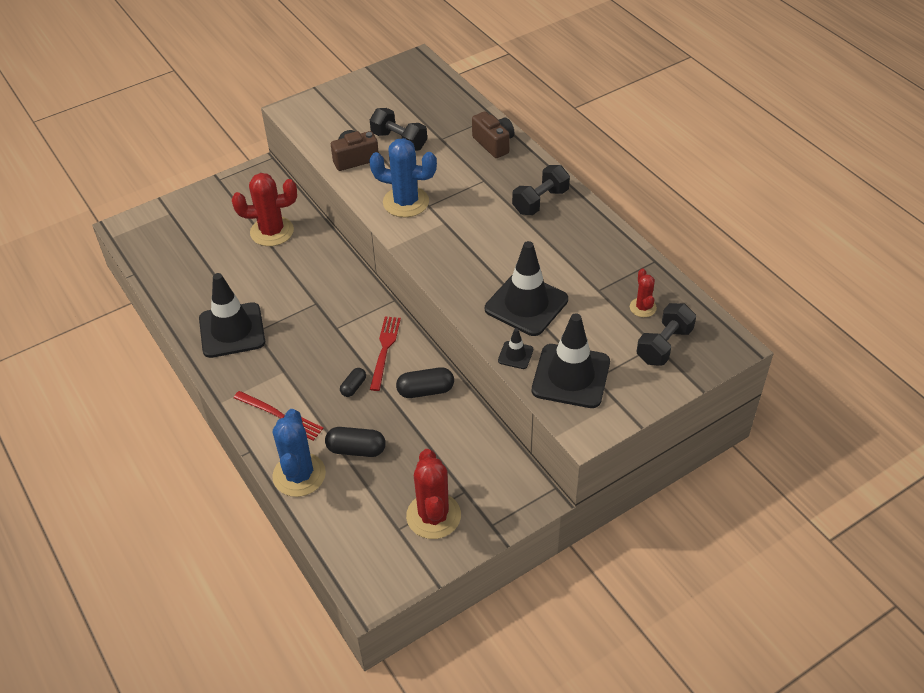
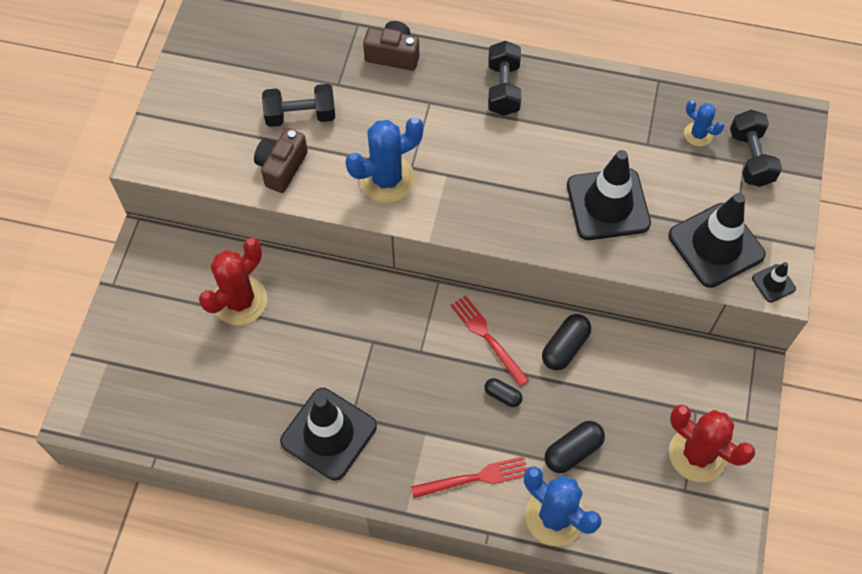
camera: 45 degrees left, 15 degrees up
(353, 387) = (502, 395): black capsule -> black capsule turned 45 degrees counterclockwise
(515, 355) = (654, 261): black traffic cone -> black traffic cone (773, 283)
(642, 307) = (698, 134): red cactus -> blue cactus

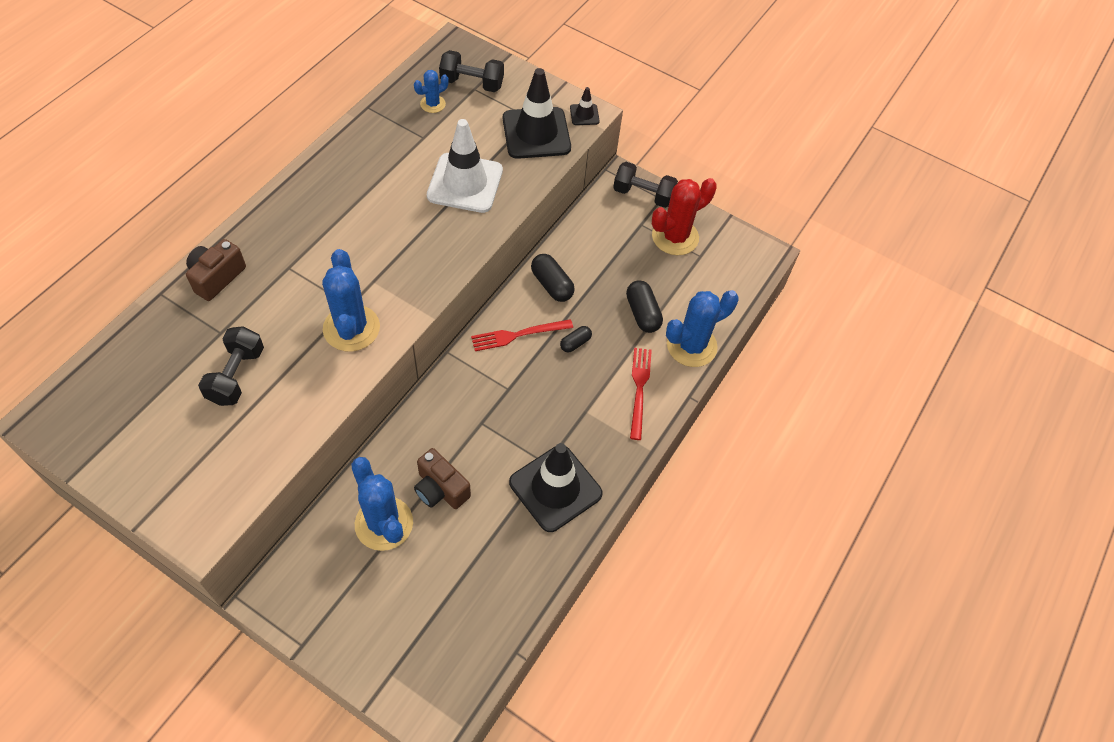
camera: 75 degrees left, 5 degrees down
(240, 301) = (384, 523): red cactus -> blue cactus
(281, 167) = (287, 411): brown camera -> brown camera (440, 489)
(503, 89) = (309, 209): black dumbbell -> black dumbbell (643, 195)
(608, 204) = (465, 183): black traffic cone -> white traffic cone

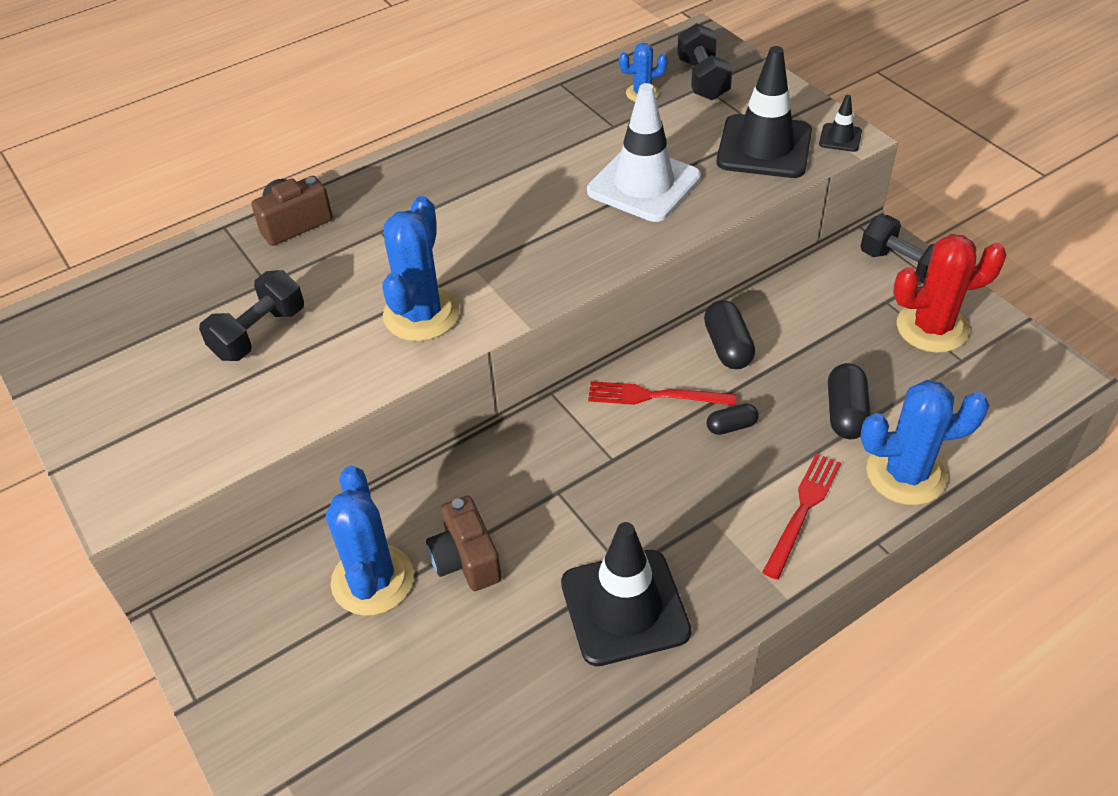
camera: 30 degrees right, 10 degrees down
(472, 83) = (702, 80): black dumbbell -> black dumbbell turned 45 degrees clockwise

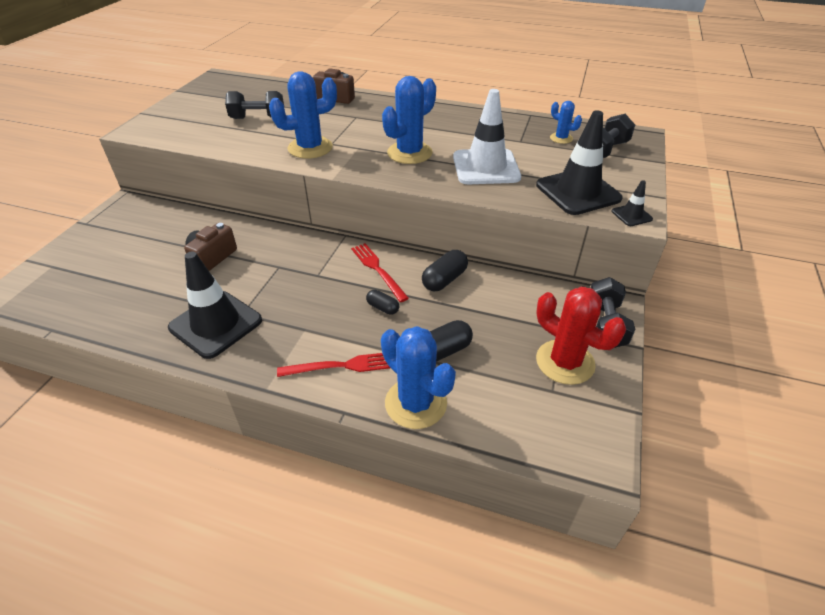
camera: 50 degrees right, 5 degrees down
(372, 580) = (180, 237): blue cactus -> blue cactus (409, 153)

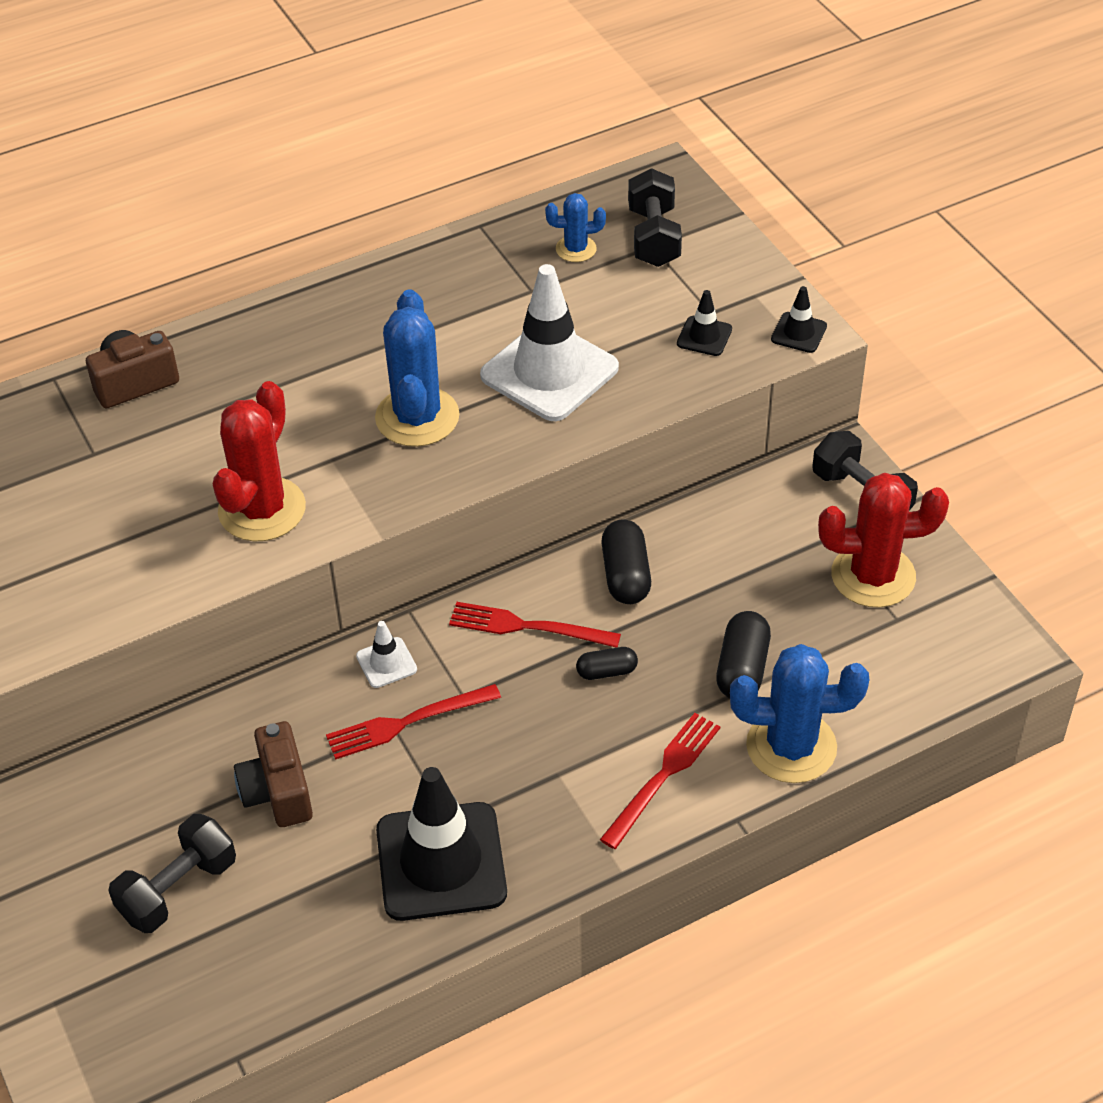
camera: 45 degrees left, 5 degrees up
(258, 118) = (78, 514): black dumbbell -> black dumbbell (178, 889)
(285, 268) = (407, 722): none -> red fork
(310, 148) = (262, 509): blue cactus -> red cactus
(311, 245) = (386, 663): none -> white traffic cone
(578, 192) = (704, 336): black traffic cone -> black traffic cone, size x0.44

